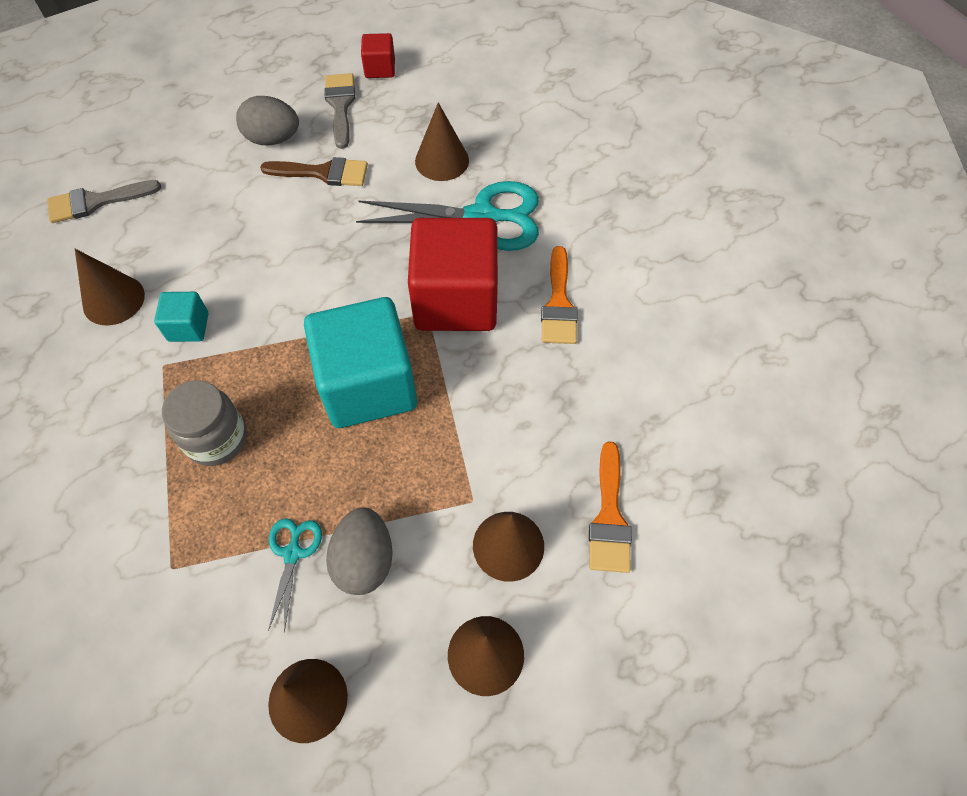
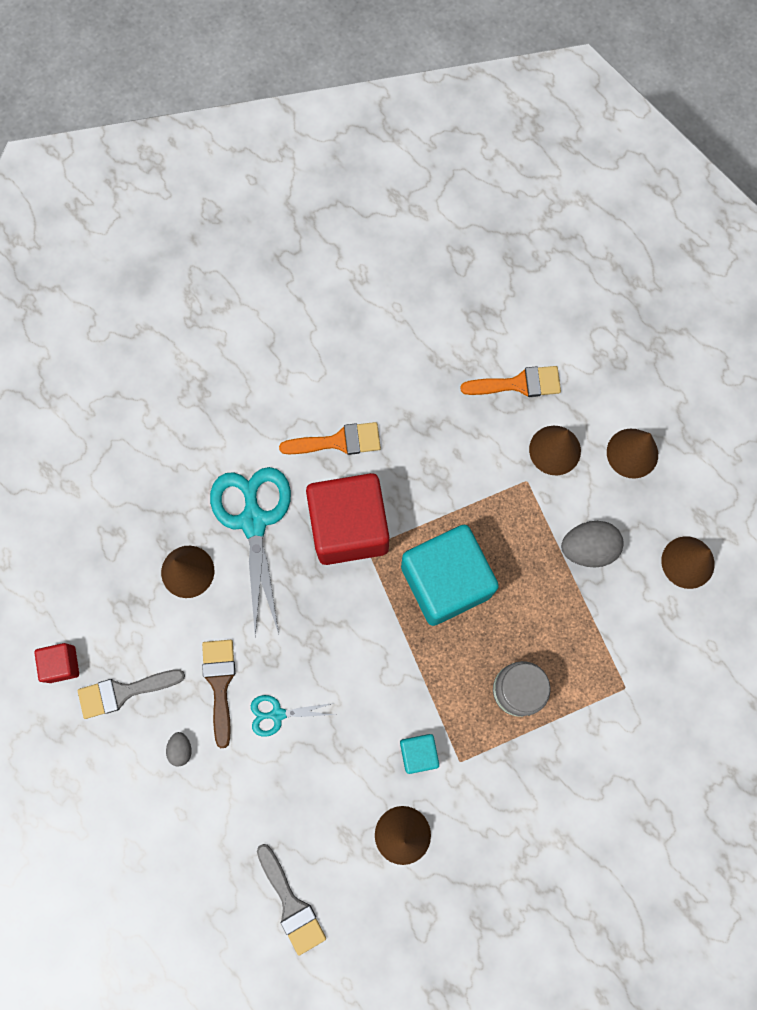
camera: 100 degrees left, 15 degrees up
(273, 139) = (181, 749): grey egg -> grey egg, size x0.52
(292, 553) = (594, 601): turquoise scissors -> turquoise scissors (277, 714)

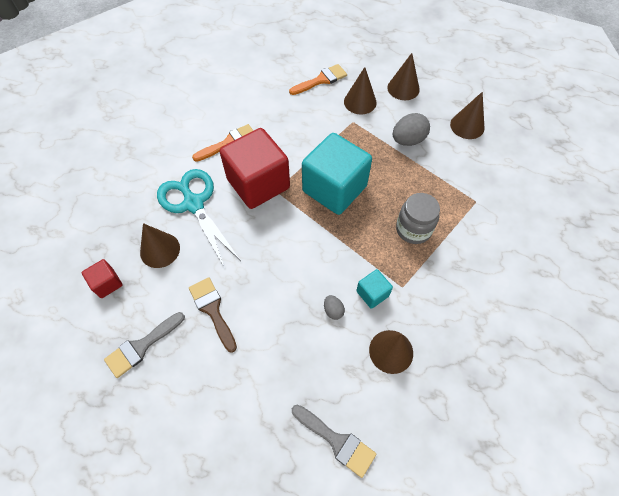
camera: 25 degrees left, 15 degrees down
(62, 664) = (85, 348): red cube -> red cube (107, 283)
(181, 749) = (202, 367): grey egg -> grey egg (333, 310)
(277, 714) = (263, 311): turquoise scissors -> none

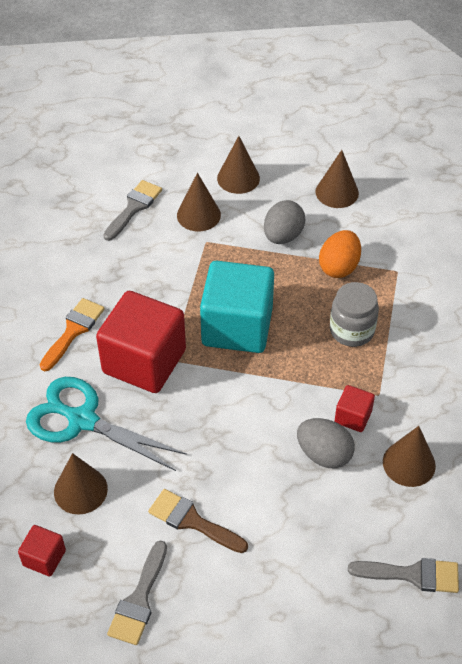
camera: 30 degrees left, 10 degrees down
(321, 80) = (134, 207): orange brush -> grey brush
(333, 310) = (324, 454): grey egg -> grey egg, size x1.92
(372, 293) = (353, 417): turquoise cube -> red cube
(434, 179) = (339, 267): none -> orange egg

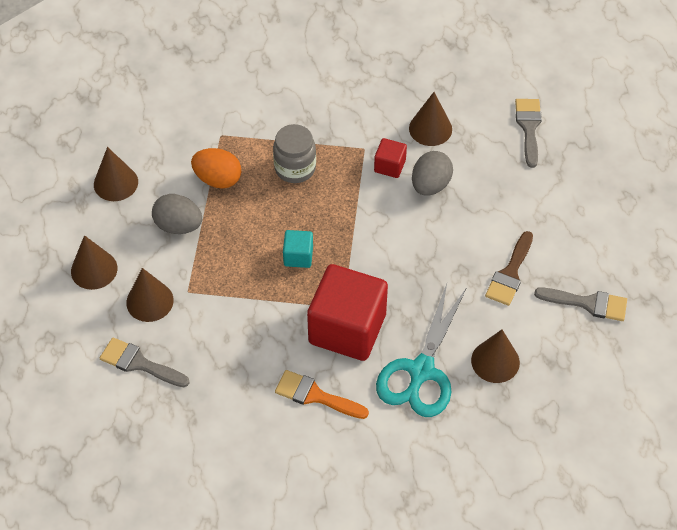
camera: 95 degrees left, 5 degrees up
(44, 558) = (565, 379): red cube -> none
(237, 327) = (298, 256): turquoise cube -> turquoise cube, size x0.45

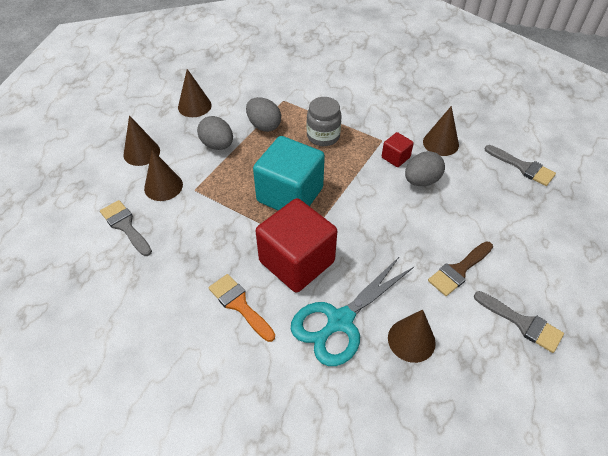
camera: 25 degrees right, 5 degrees down
(218, 179) = (264, 125): orange egg -> grey egg
(298, 256) = (290, 195): turquoise cube -> turquoise cube, size x2.22
(528, 127) = (523, 167): grey brush -> grey brush turned 105 degrees clockwise

